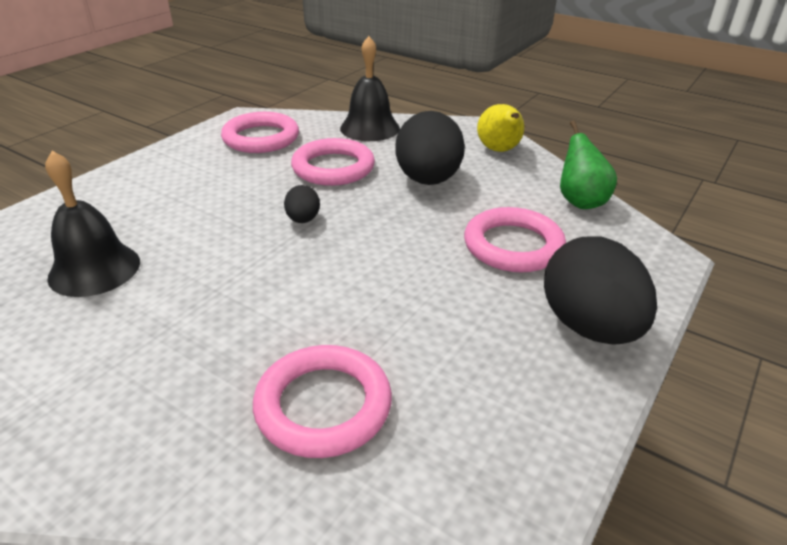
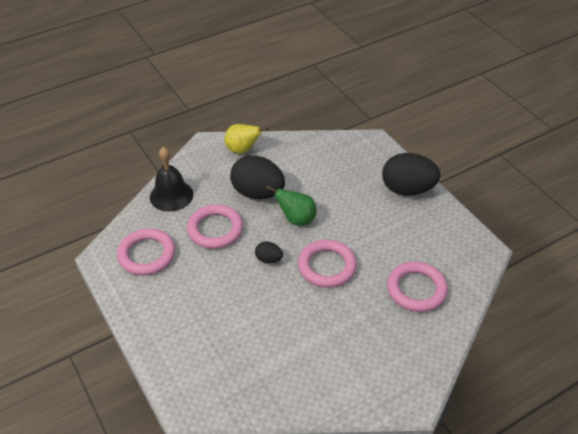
camera: 65 degrees left, 10 degrees up
(94, 269) = (269, 363): black bell -> none
(513, 246) = (339, 186): pink ring -> pink ring (327, 266)
(580, 201) = (315, 145): green pear -> green pear (296, 219)

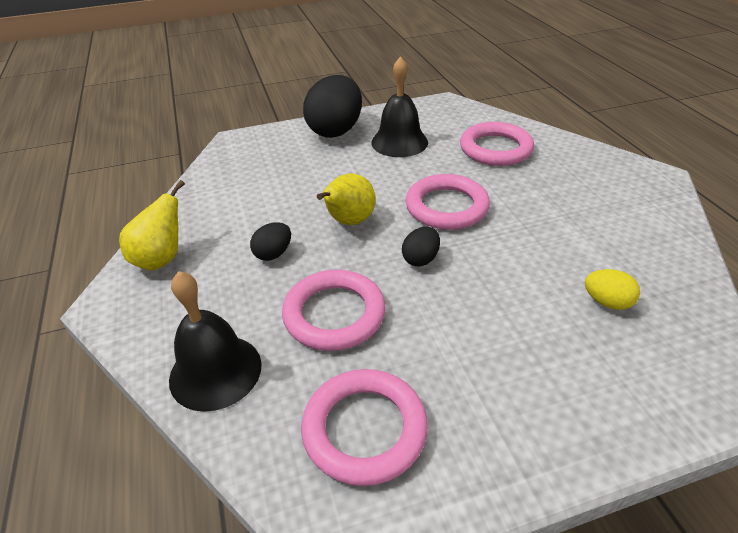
camera: 75 degrees left, 5 degrees down
(249, 354) = (607, 302): none -> yellow egg
(257, 193) = (273, 254): black egg -> black egg, size x0.47
(296, 219) = (349, 222): green pear -> yellow pear
(404, 229) = (399, 142): none -> black bell

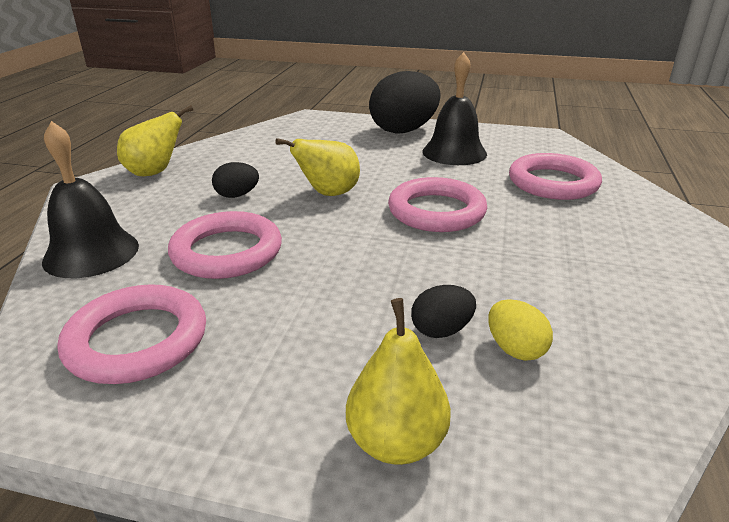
camera: 30 degrees right, 10 degrees down
(420, 259) = (356, 241): black egg -> black egg (441, 330)
(613, 405) = (396, 442): none -> yellow pear

